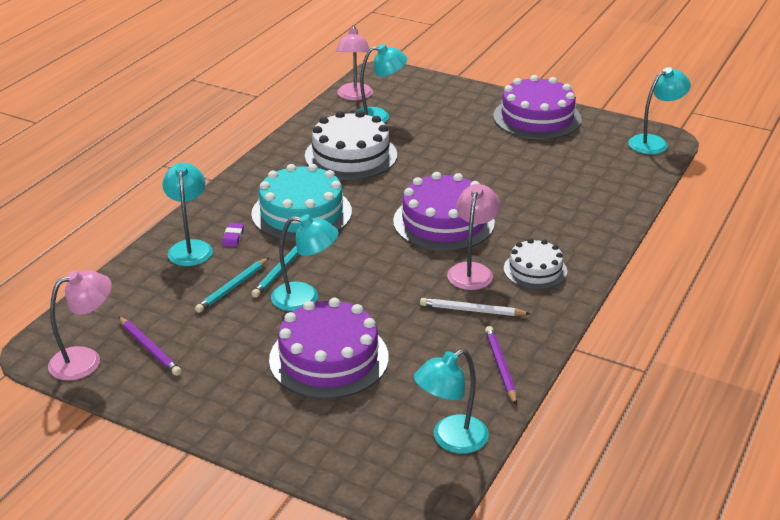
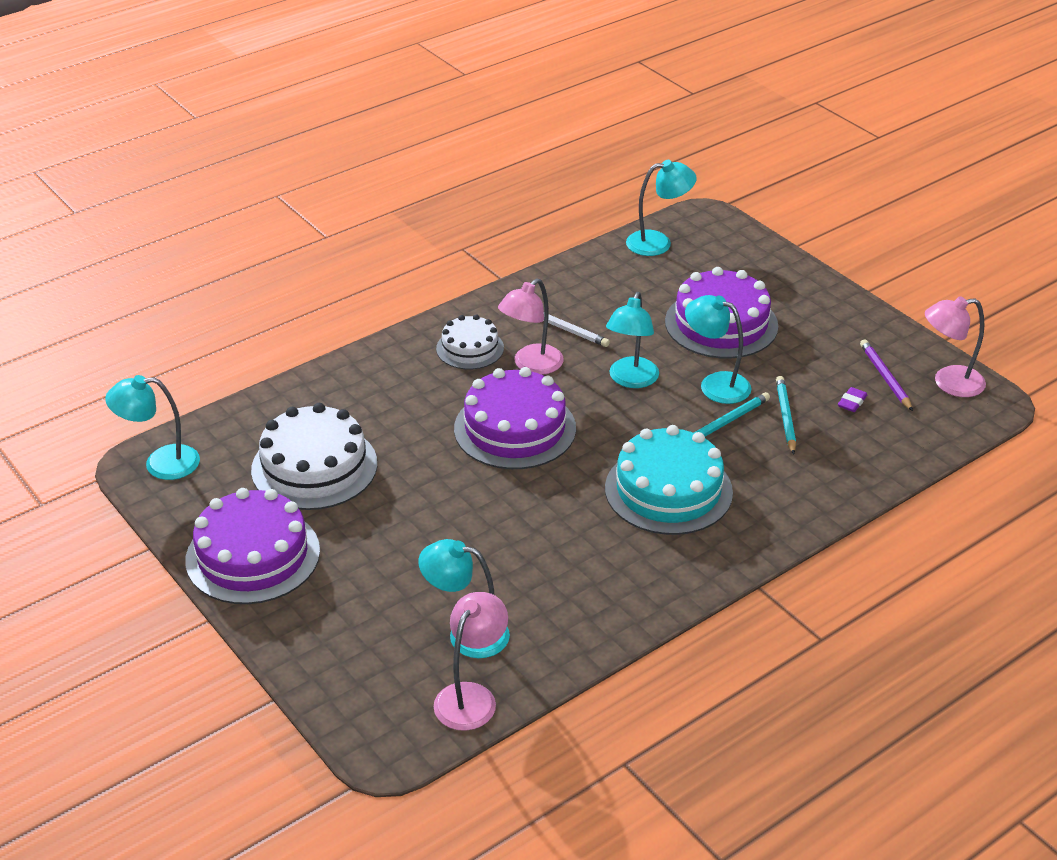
camera: 155 degrees left, 5 degrees up
(190, 247) = (817, 480): turquoise lamp -> turquoise lamp (631, 380)
(232, 287) = (785, 417): turquoise pencil -> turquoise pencil turned 60 degrees counterclockwise
(233, 237) = (763, 479): purple eraser -> purple eraser (852, 402)
(351, 155) = (555, 566): white cake -> white cake (314, 467)
(500, 366) = (578, 278): purple pencil -> none

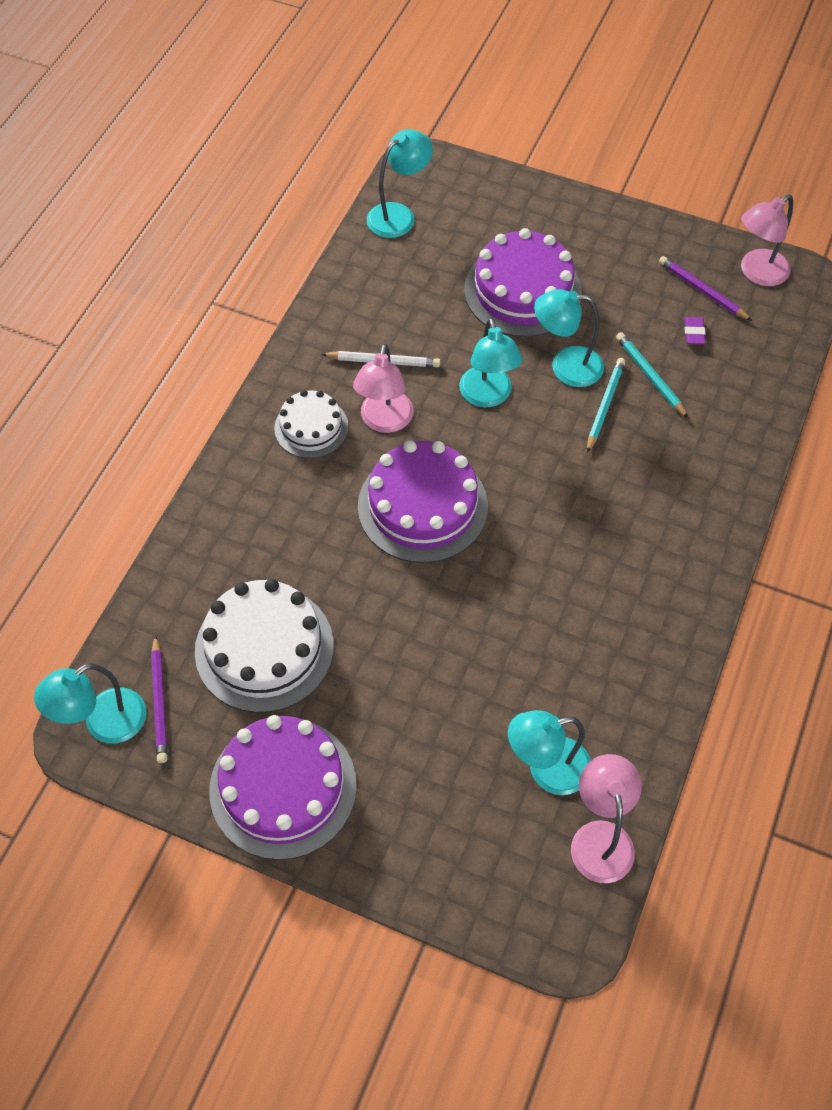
camera: 30 degrees left, 20 degrees up
(210, 467) = (160, 702): none -> purple pencil
(668, 490) = (608, 511): turquoise cake -> none

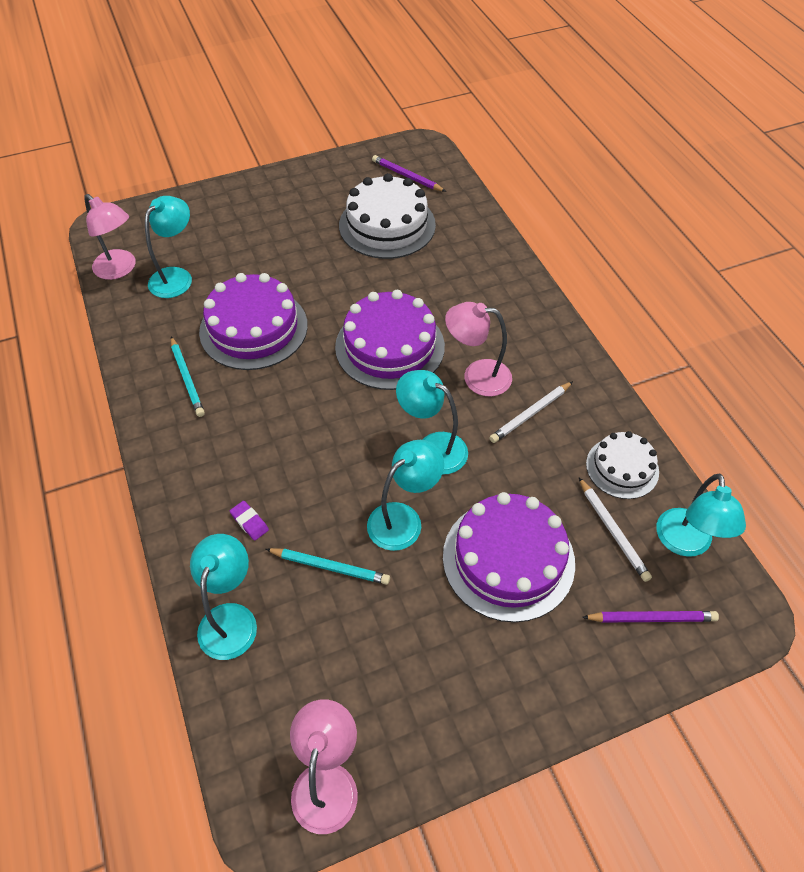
camera: 135 degrees right, 5 degrees down
(104, 723) = (420, 155): turquoise lamp -> turquoise lamp (231, 618)
(283, 787) = (306, 187): purple cake -> purple cake (253, 328)
(311, 427) = (514, 338): white cake -> white cake (622, 468)
(384, 421) = (477, 376): pink lamp -> pink lamp turned 45 degrees counterclockwise
(433, 254) = (613, 531): none -> white pencil
(605, 405) = (342, 511): turquoise pencil -> turquoise pencil (187, 378)
(694, 333) = (330, 645): purple eraser -> purple eraser (249, 522)
(702, 290) = (362, 704): purple pencil -> purple pencil (652, 618)

